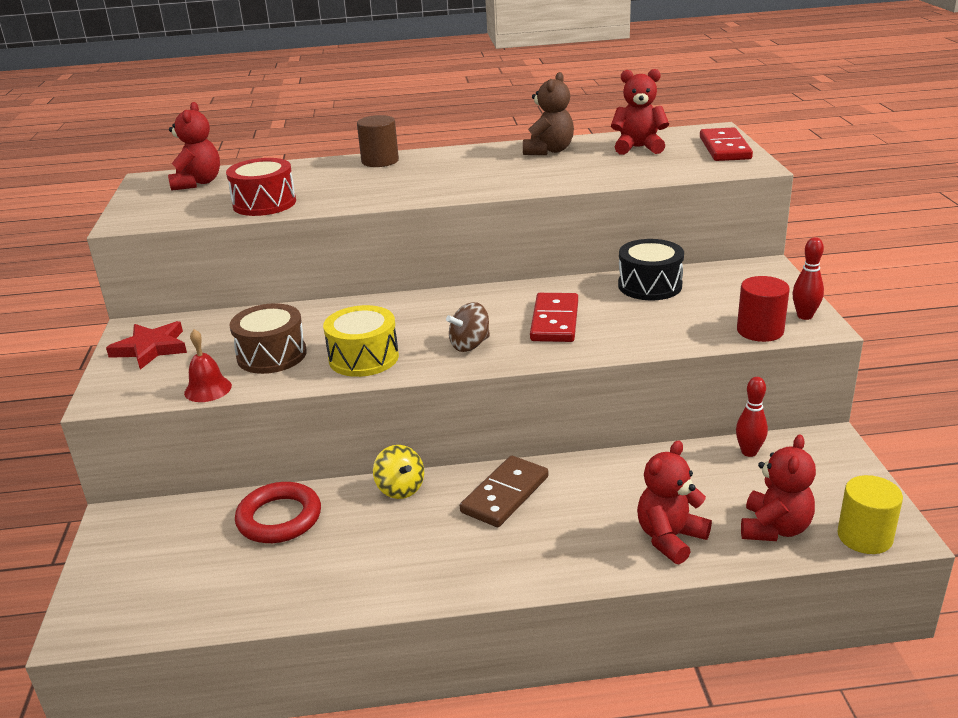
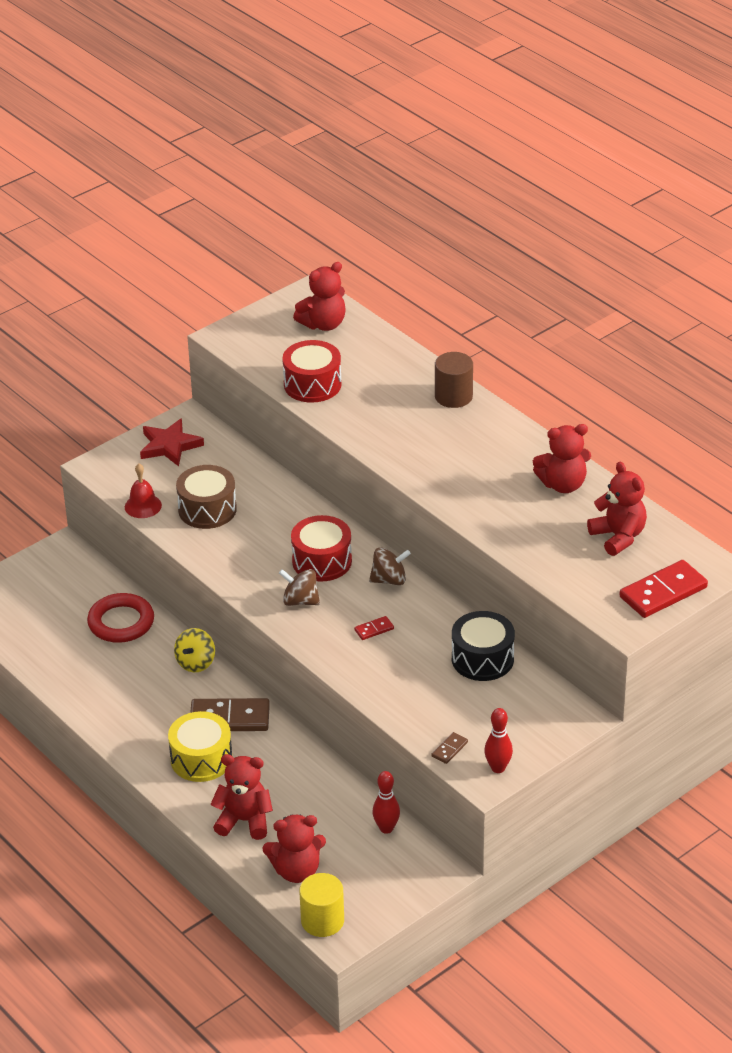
camera: 55 degrees right, 10 degrees up
(363, 358) = (239, 556): yellow drum -> yellow drum (201, 759)
(430, 320) = (322, 561): none -> red drum
(497, 297) = (389, 580): none -> brown spinning top
(549, 151) = (563, 484): brown teddy bear -> red teddy bear
(555, 321) = (374, 629): red domino -> red domino, size x0.46
(760, 331) = (449, 749): red cylinder -> brown domino

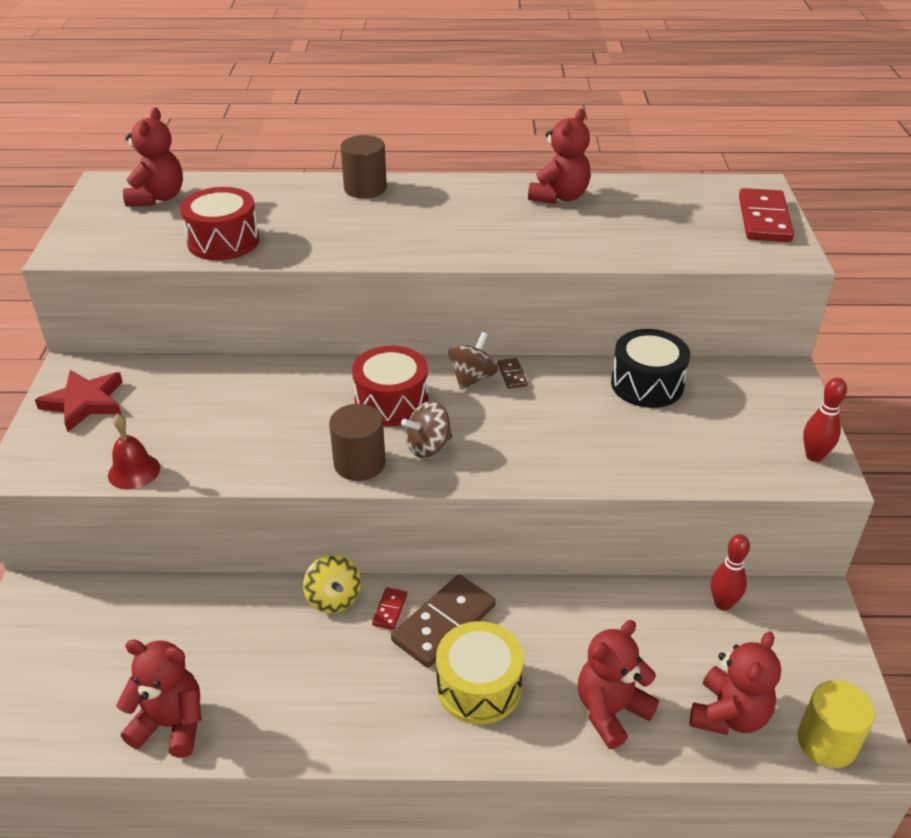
camera: 50 degrees left, 0 degrees up
(121, 622) = (199, 620): red ring -> none
(207, 509) = (210, 431): brown drum -> none
(252, 583) = (359, 463): none -> brown cylinder
(374, 629) = (529, 424): red domino -> red domino (390, 610)
(449, 749) = (758, 471): brown domino -> brown domino (512, 375)
(618, 537) = (663, 205): red teddy bear -> red teddy bear (171, 724)

